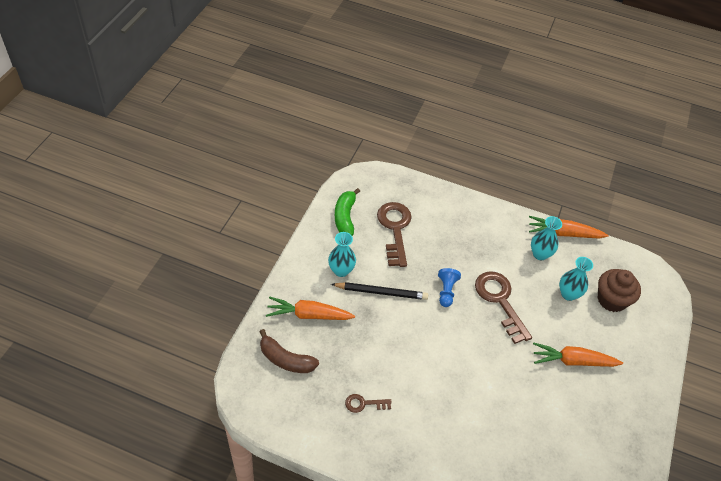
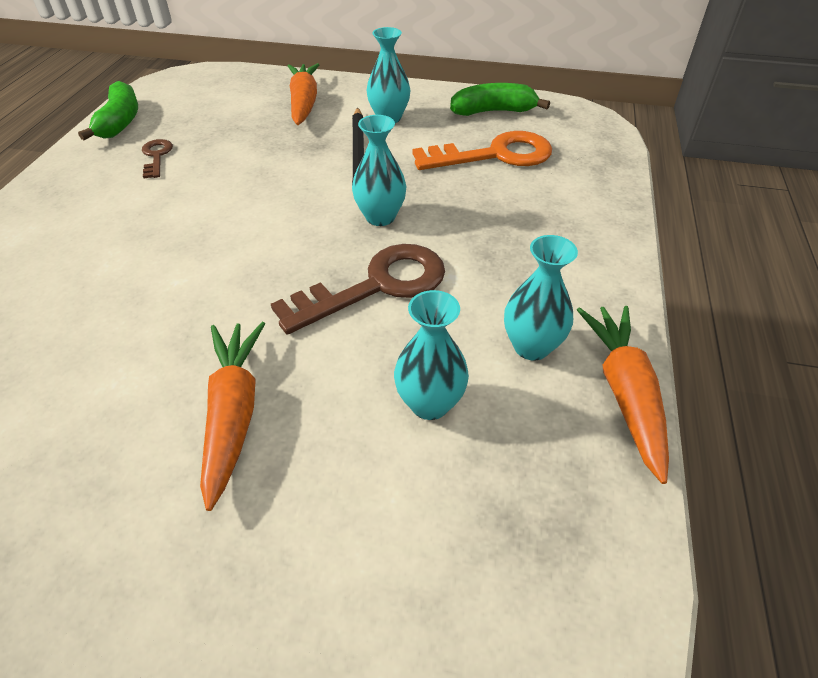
camera: 85 degrees right, 5 degrees down
(286, 359) = (230, 96): brown banana -> none
(309, 432) = (120, 121): none -> green banana
(395, 229) = (494, 155): brown key -> orange key
(446, 291) = (380, 217): blue pawn -> turquoise vase
(611, 300) = (440, 506): brown cupcake -> none

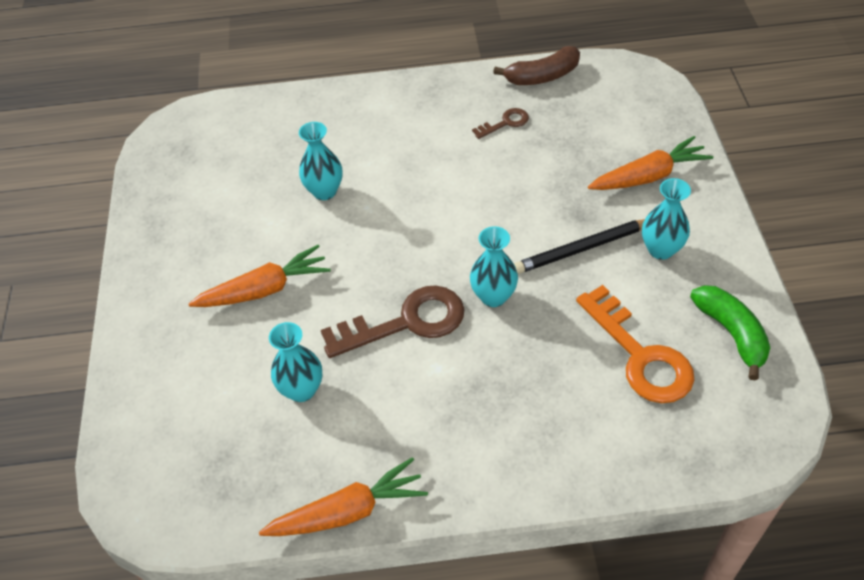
camera: 75 degrees right, 5 degrees up
(120, 121) = (542, 76): green banana -> brown banana
(376, 286) = (406, 322): brown key -> brown key turned 60 degrees counterclockwise
(531, 346) = (376, 440): turquoise vase -> turquoise vase (324, 191)

